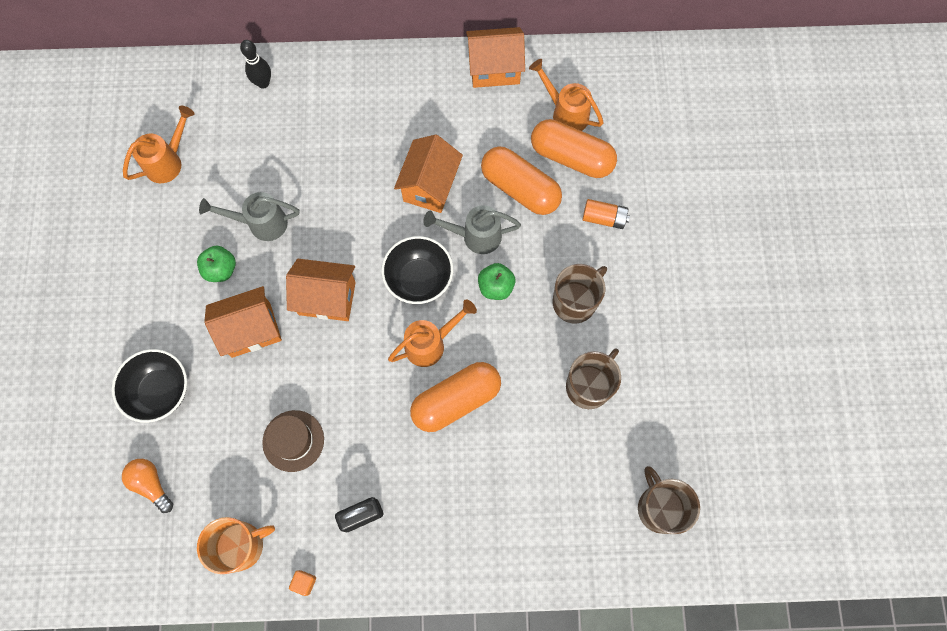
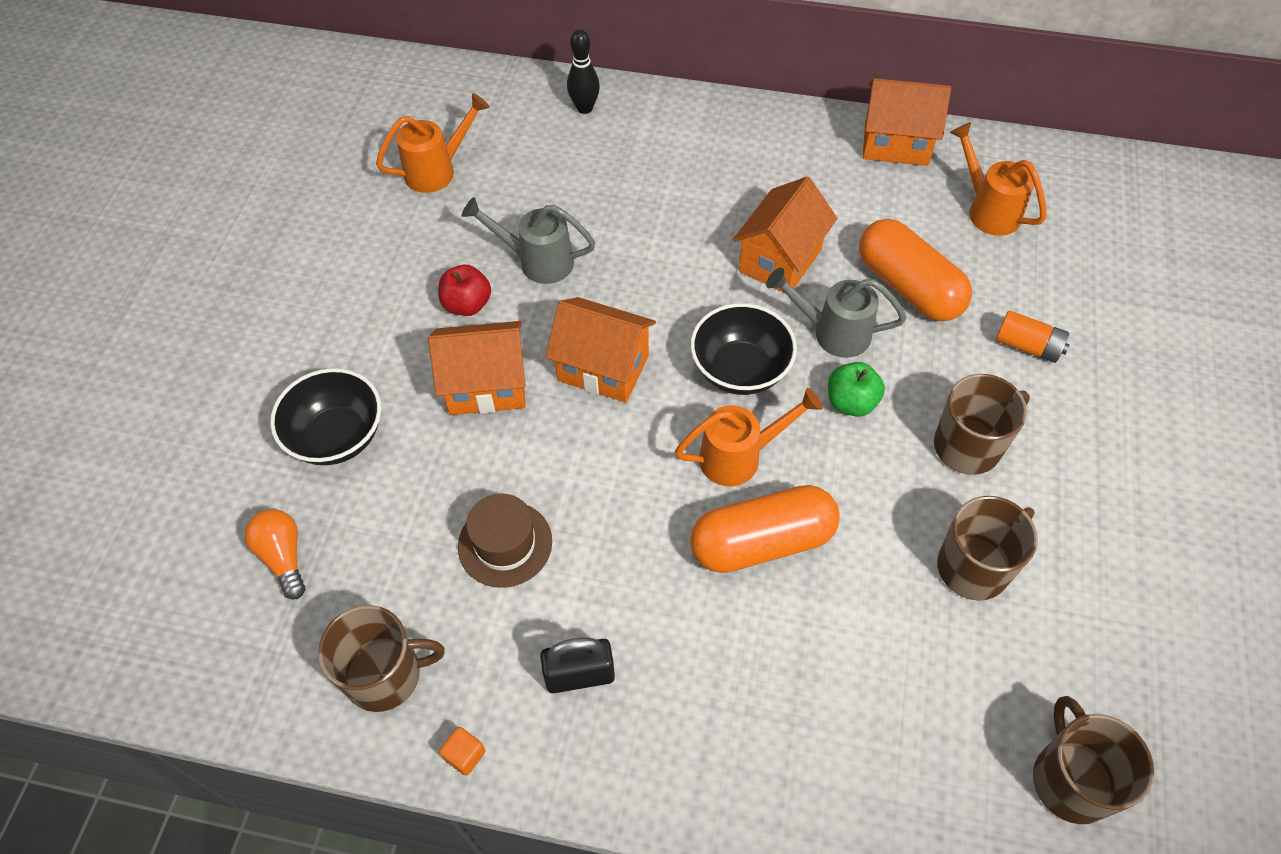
camera: 15 degrees right, 15 degrees down
(221, 269) = (467, 305): green apple -> red apple
(241, 545) = (385, 675): orange mug -> brown mug
(571, 157) = (989, 262): orange capsule -> none

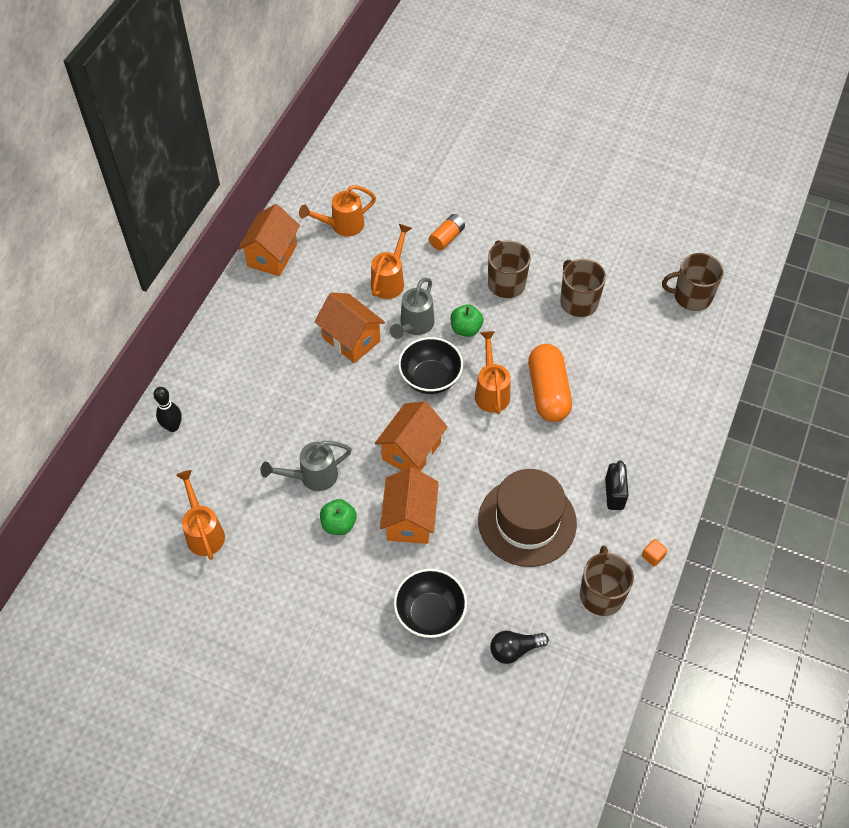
camera: 80 degrees left, 0 degrees up
(283, 557) = (514, 650): orange light bulb -> black light bulb
(467, 305) = (338, 524): red apple -> green apple
(505, 544) = (527, 522): brown hat -> brown hat, size x1.71
(537, 261) = (312, 477): grey watering can -> grey watering can turned 45 degrees clockwise
(908, 287) = (390, 280): orange capsule -> orange watering can

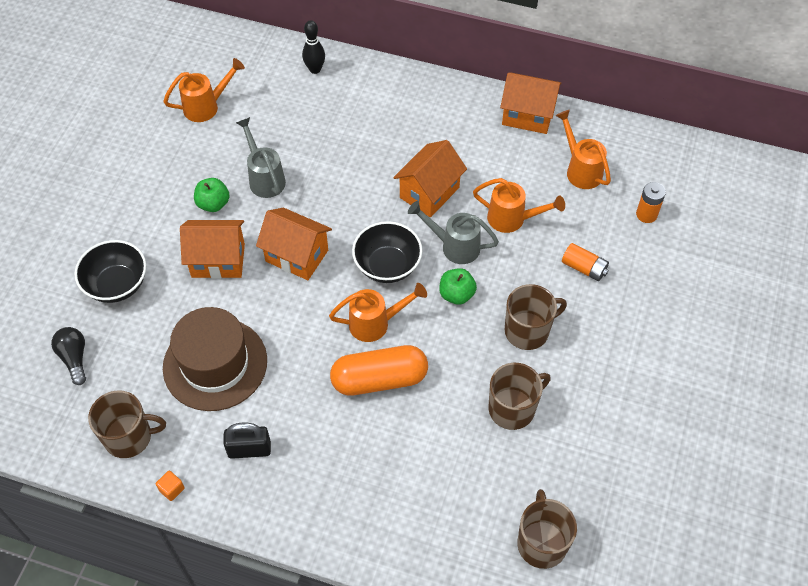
camera: 85 degrees right, 0 degrees up
(397, 189) = (646, 214): none -> orange battery

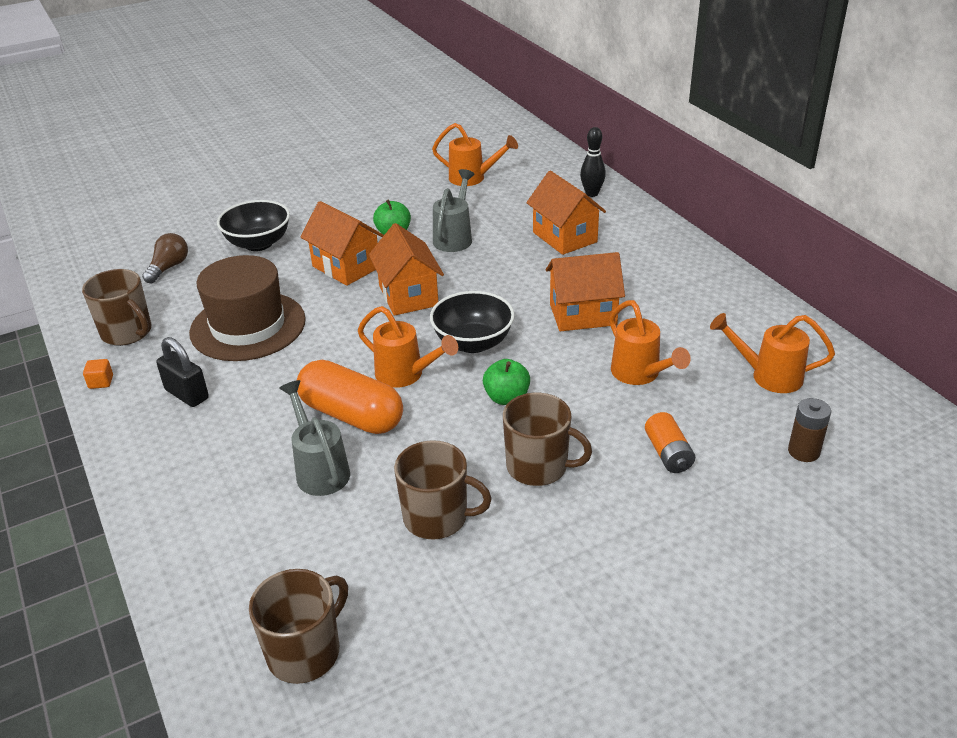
camera: 45 degrees right, 20 degrees down
(74, 358) = (169, 268): black light bulb -> brown light bulb
(454, 246) = (553, 363): grey watering can -> grey watering can (319, 469)
(528, 115) = (760, 310): orange house -> orange house (564, 237)
(580, 169) = (768, 376): orange watering can -> orange watering can turned 90 degrees counterclockwise
(646, 214) = (803, 451): orange battery -> brown battery

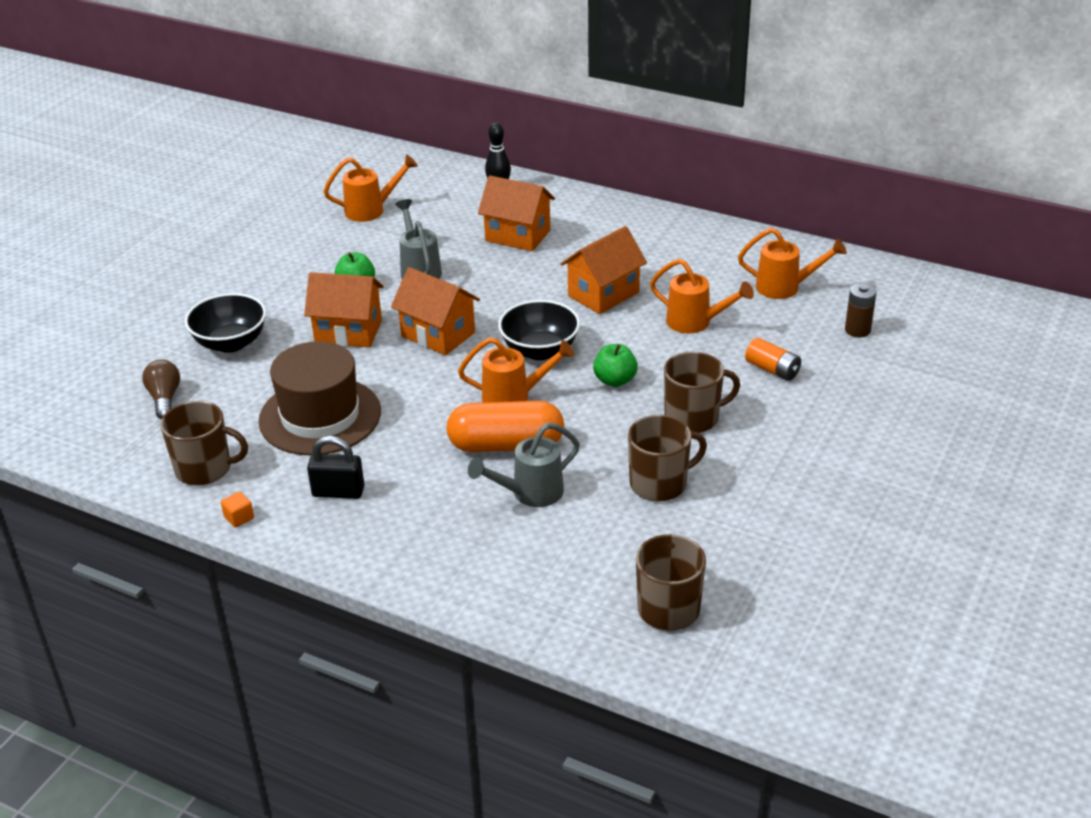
camera: 35 degrees left, 0 degrees up
(319, 469) = (530, 493): grey watering can -> grey watering can turned 60 degrees counterclockwise
(768, 376) = (785, 287): orange watering can -> orange watering can turned 150 degrees counterclockwise

